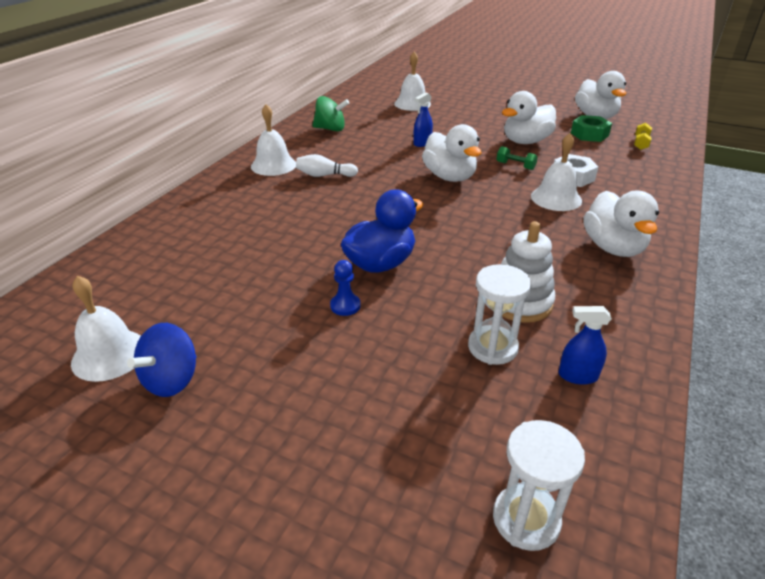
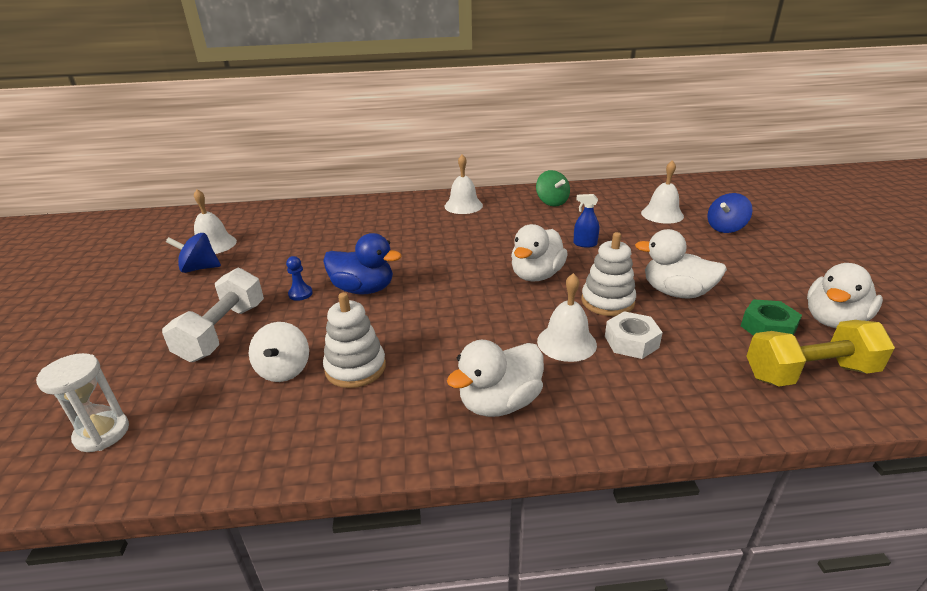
camera: 60 degrees right, 5 degrees down
(324, 175) = (471, 227): white bowling pin -> none
(375, 381) = (223, 332): none -> white dumbbell
(459, 96) = (725, 228): none -> blue spinning top
(492, 347) = (284, 370): white hourglass -> white spinning top
(515, 166) = (607, 301): green dumbbell -> white stacking toy
(577, 376) = (266, 424): blue spray bottle -> none
(640, 143) = (809, 373): yellow dumbbell -> yellow dumbbell, size x2.27

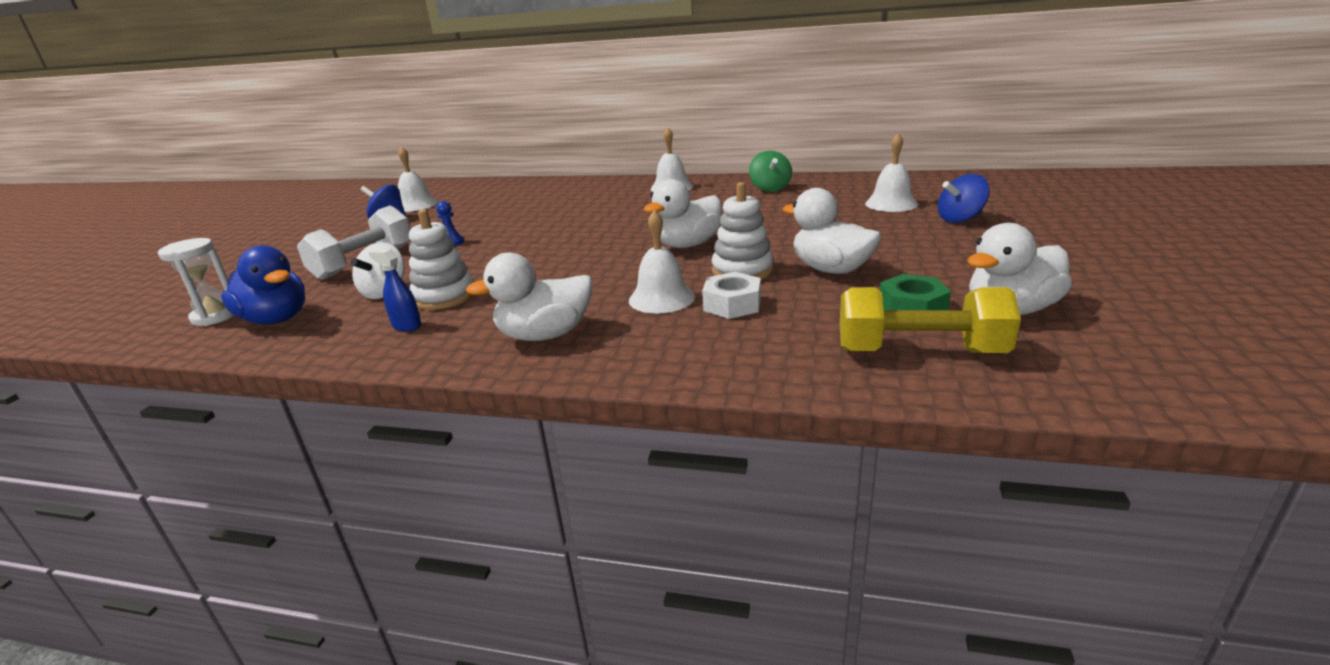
camera: 20 degrees right, 5 degrees down
(363, 289) = (509, 243): blue duck -> blue duck (276, 319)
(584, 244) = (769, 223): blue spray bottle -> blue spray bottle (406, 326)

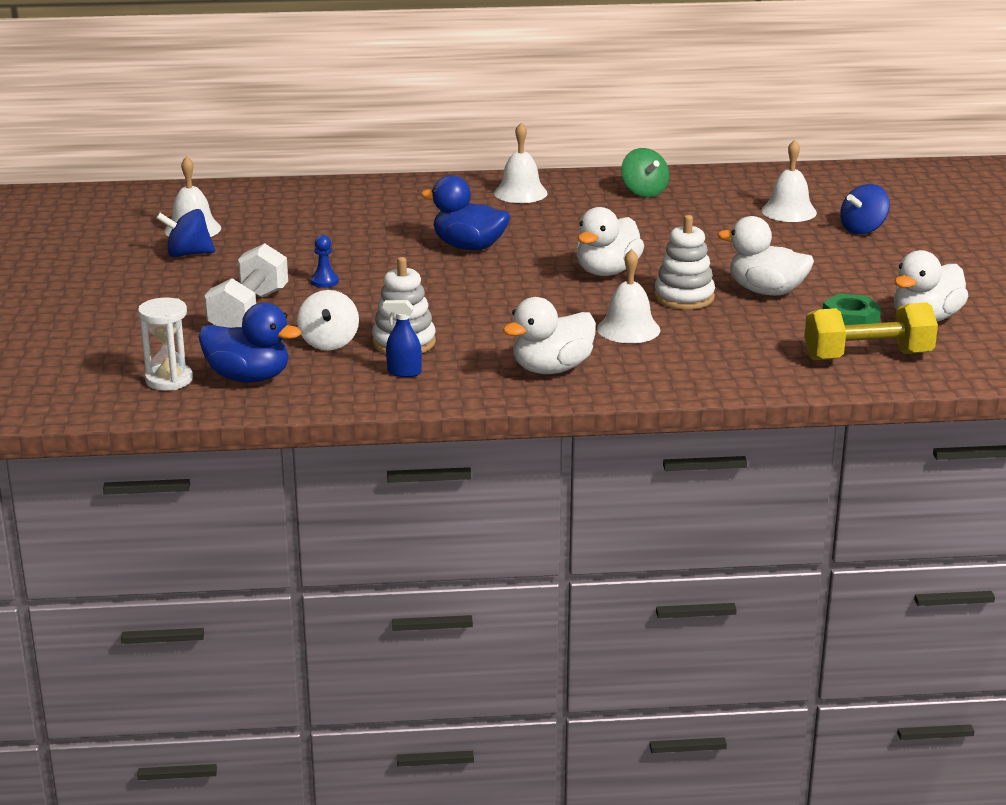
camera: 20 degrees left, 0 degrees up
(592, 222) = (469, 247): none -> blue duck
(732, 304) = (697, 330): white nut -> none

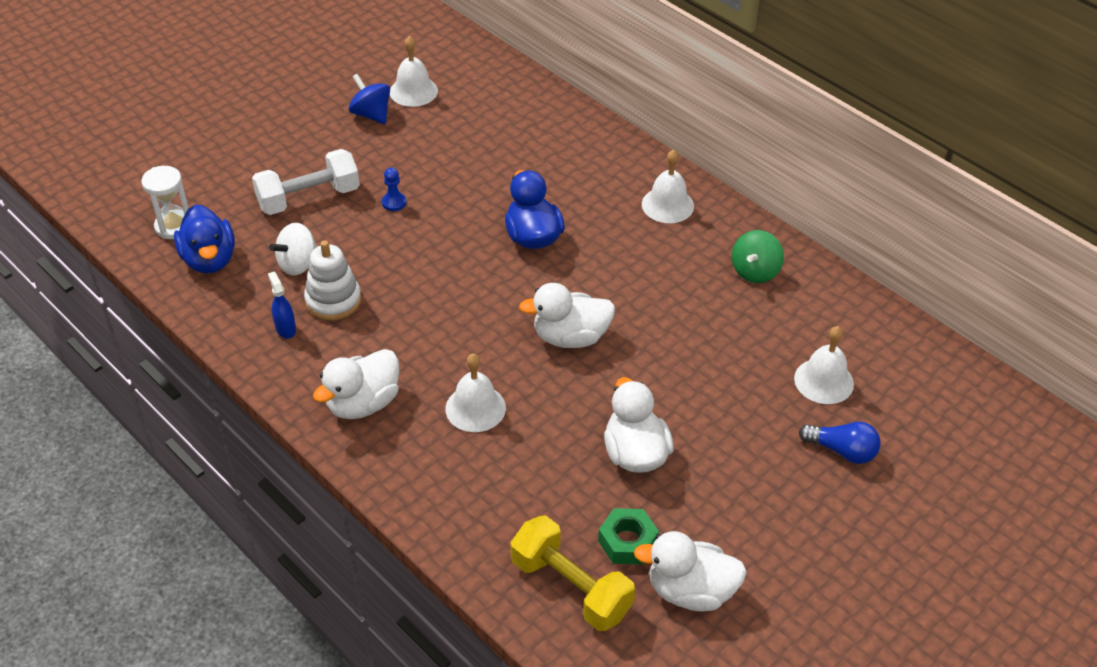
camera: 50 degrees right, 20 degrees up
(552, 369) = (363, 403): white duck -> white duck turned 60 degrees counterclockwise
(684, 297) = (569, 408): white stacking toy -> none
(863, 229) = (842, 451): blue spinning top -> blue light bulb

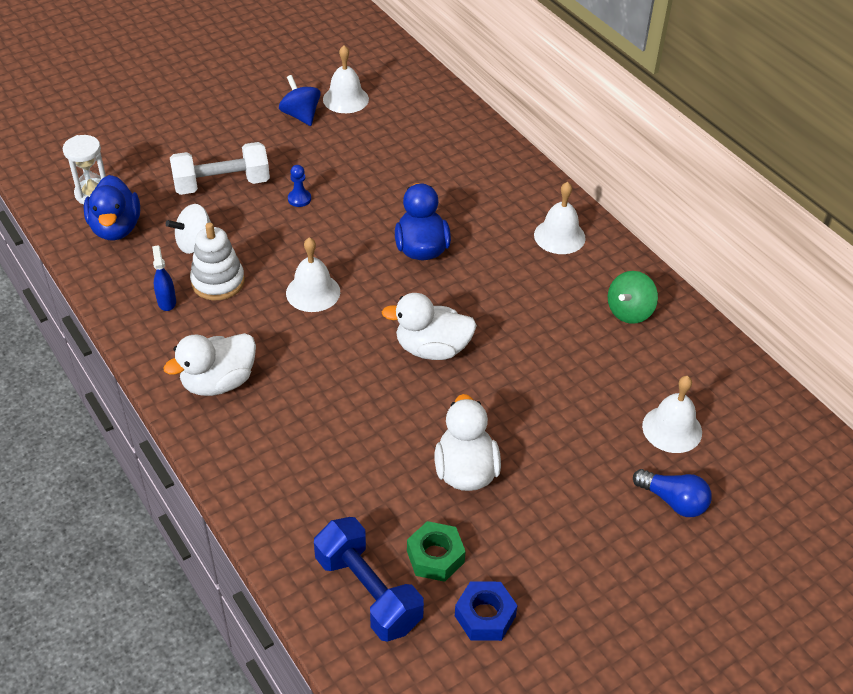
camera: 10 degrees right, 0 degrees up
(475, 408) = (323, 403): white bell -> white bell (313, 292)
(571, 587) = (368, 592): yellow dumbbell -> blue dumbbell
(690, 591) = (485, 616): white duck -> blue nut

